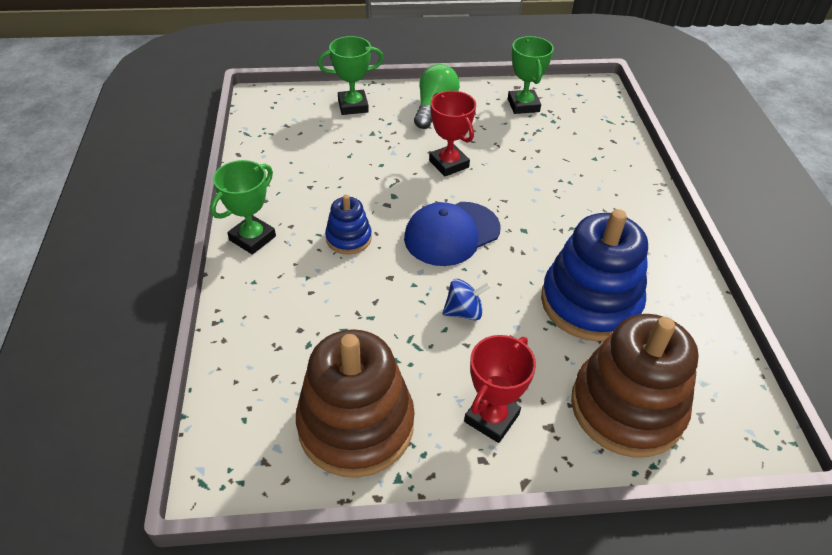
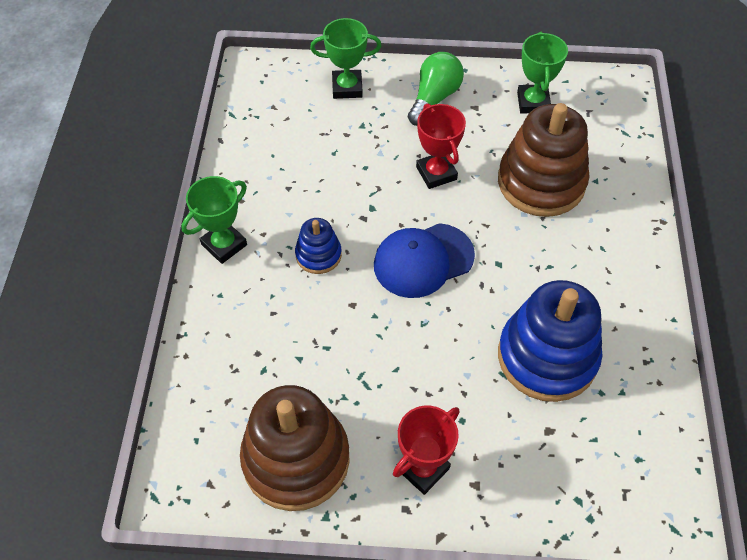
camera: 10 degrees right, 10 degrees up
(464, 312) = (418, 352): blue spinning top -> none
(626, 407) = (555, 475): brown stacking toy -> brown stacking toy (541, 182)

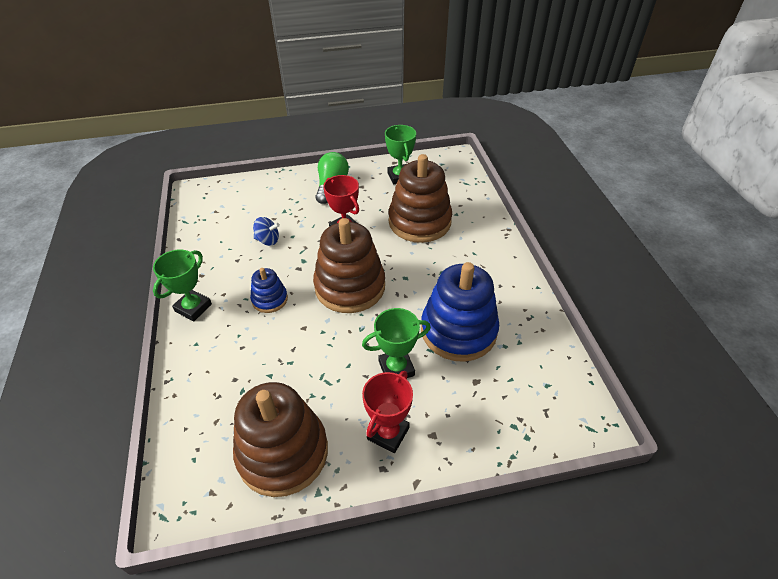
camera: 15 degrees left, 10 degrees down
(332, 167) = (268, 240): none -> blue spinning top
(347, 87) = (268, 190): green trophy -> green trophy (396, 368)
(423, 260) = (350, 287): blue cap -> brown stacking toy

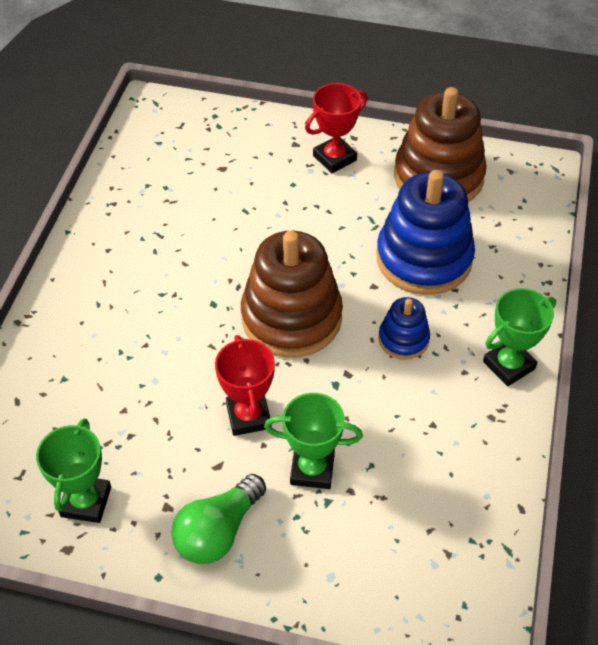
camera: 155 degrees left, 5 degrees up
(268, 240) = (375, 444): blue spinning top -> none
(396, 368) = (293, 206): green trophy -> green trophy (312, 469)
(419, 222) = (128, 386): brown stacking toy -> none
(458, 331) = (200, 218): blue stacking toy -> blue stacking toy (424, 258)

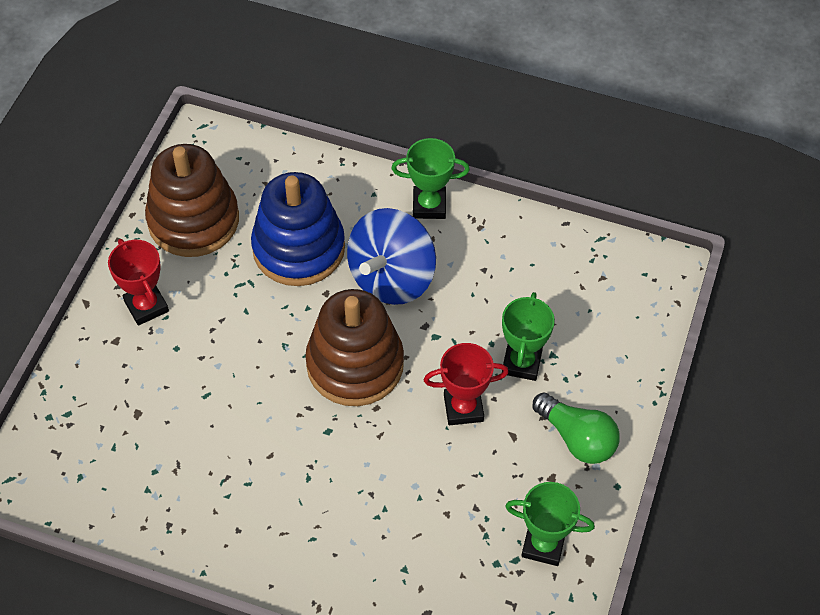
camera: 85 degrees left, 5 degrees up
(403, 339) = (392, 278): blue stacking toy -> blue spinning top
(508, 365) = (429, 205): green trophy -> green trophy turned 60 degrees counterclockwise

